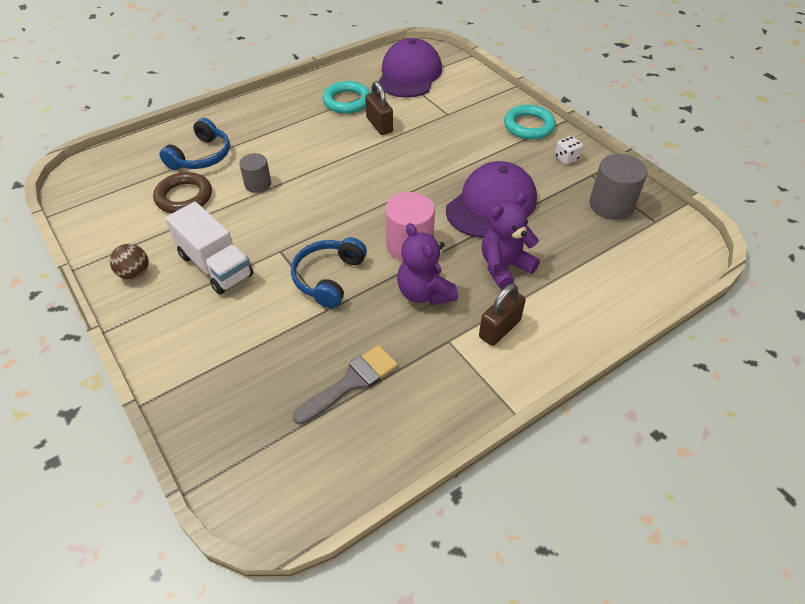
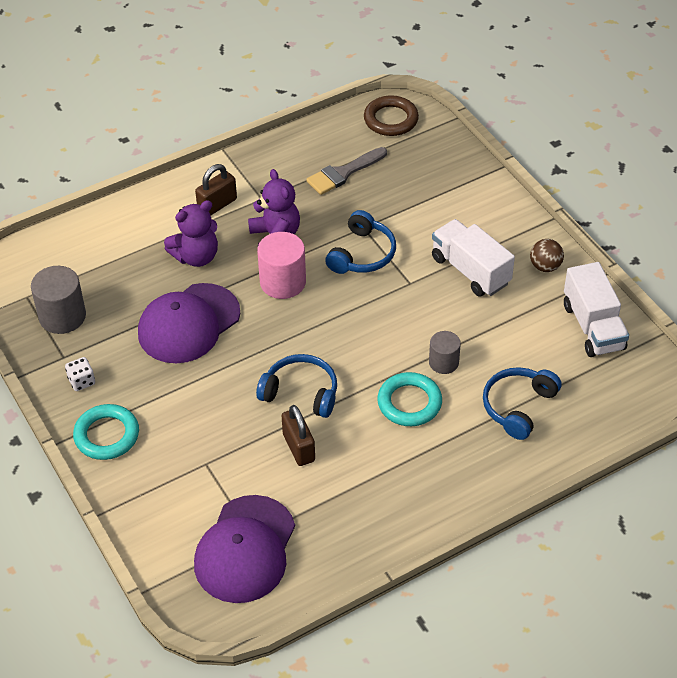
camera: 175 degrees left, 0 degrees up
(111, 218) = (593, 327): none -> white truck
(184, 197) = (523, 349): brown ring -> brown ring (391, 119)
(347, 101) = (340, 495): turquoise ring -> turquoise ring (409, 403)
(381, 158) = (301, 392): none -> blue headphones

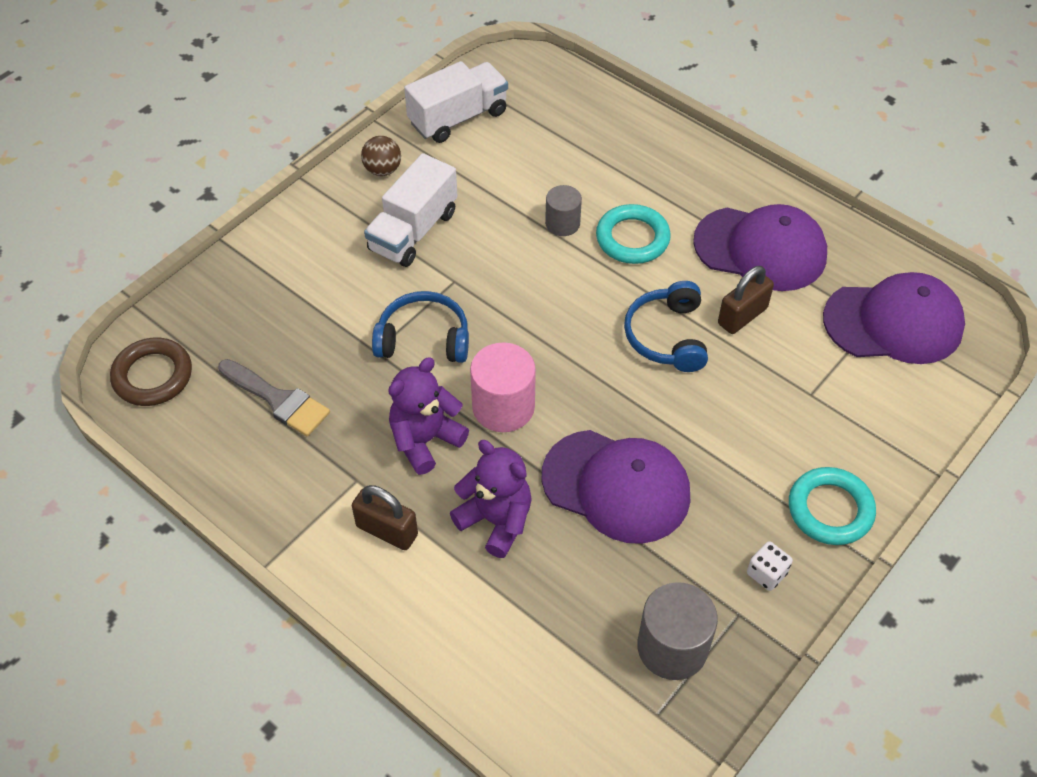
camera: 110 degrees left, 5 degrees up
(362, 486) = (760, 249): none -> purple cap
(518, 406) = (593, 153): blue headphones -> none

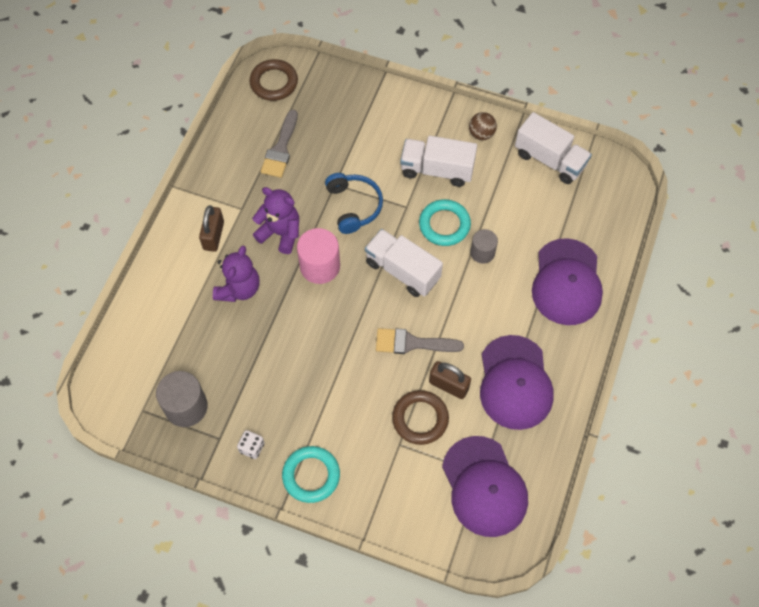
camera: 70 degrees right, 10 degrees up
(552, 314) = (402, 271): none -> white truck
(616, 486) = (285, 346): purple cap -> purple cap (567, 282)
(632, 238) = (488, 299): turquoise ring -> turquoise ring (444, 225)
(667, 336) = (412, 343): blue headphones -> grey brush
(781, 360) = (420, 419): none -> brown ring

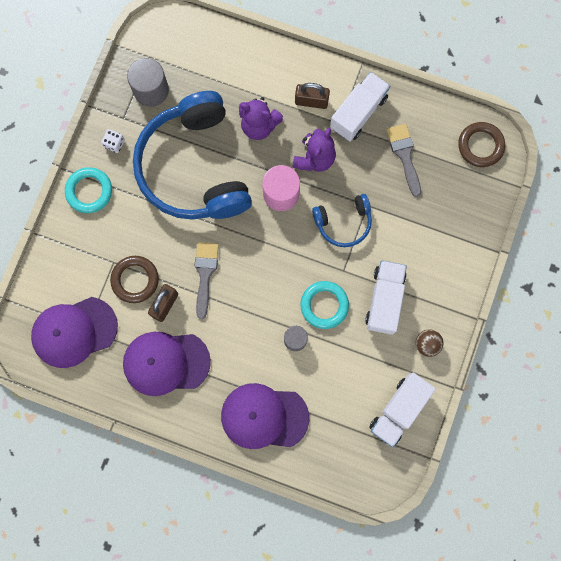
camera: 90 degrees right, 15 degrees up
(280, 149) = (404, 155): grey brush -> grey brush turned 60 degrees clockwise
(286, 357) = (194, 168): none -> blue headphones
(402, 271) = (276, 266): white truck -> white truck (358, 112)

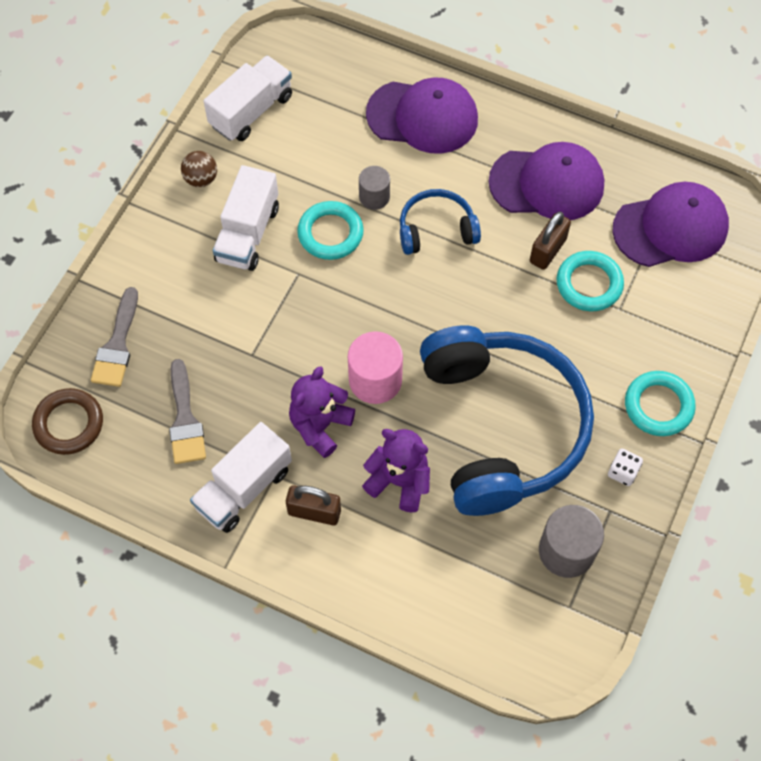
camera: 175 degrees left, 15 degrees down
(135, 280) = (589, 284): brown ring -> turquoise ring
(205, 274) = (491, 284): grey brush -> grey brush (117, 345)
(343, 223) = (289, 334): blue headphones -> blue headphones (436, 229)

